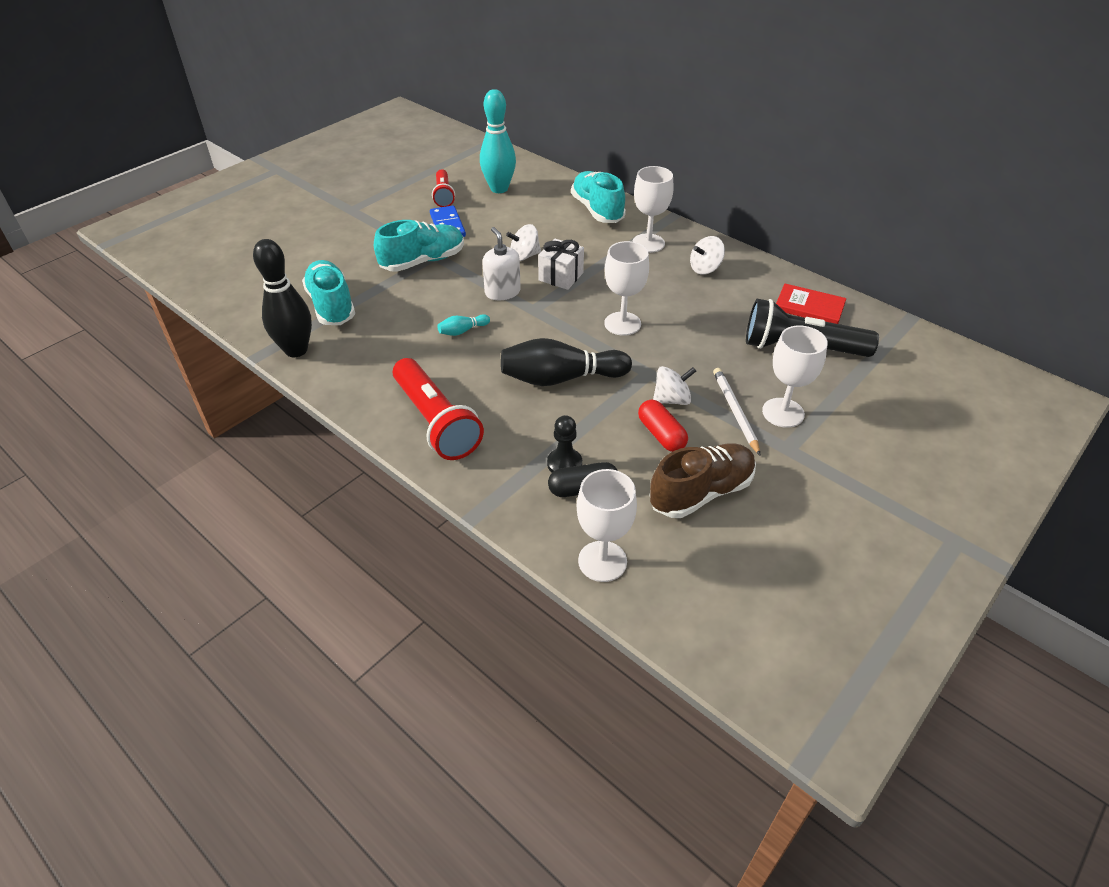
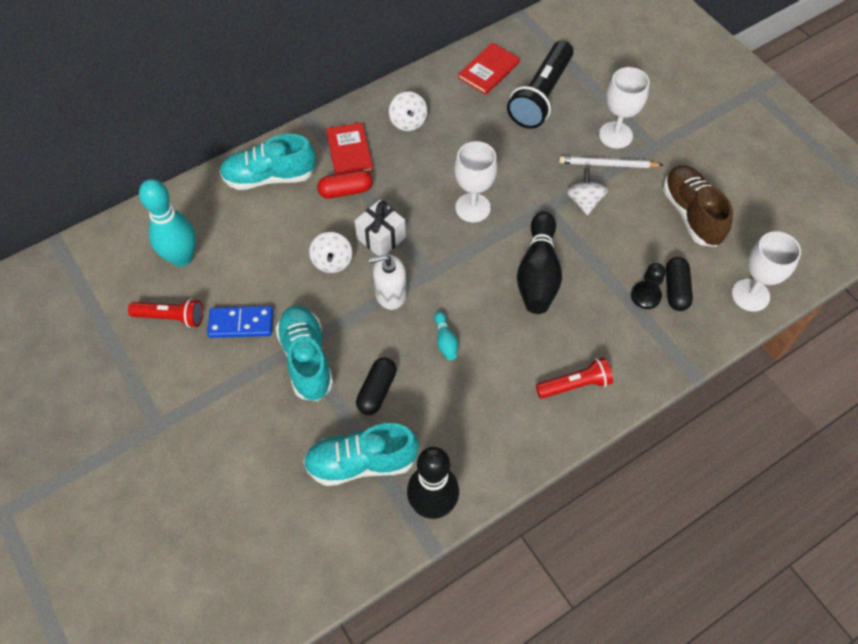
camera: 75 degrees left, 15 degrees up
(401, 302) = (377, 391): none -> black capsule
(436, 422) = (575, 384): red flashlight -> red flashlight, size x0.58
(648, 243) = (349, 152): white goblet -> red book
(661, 434) = (624, 221): red capsule -> red capsule (345, 191)

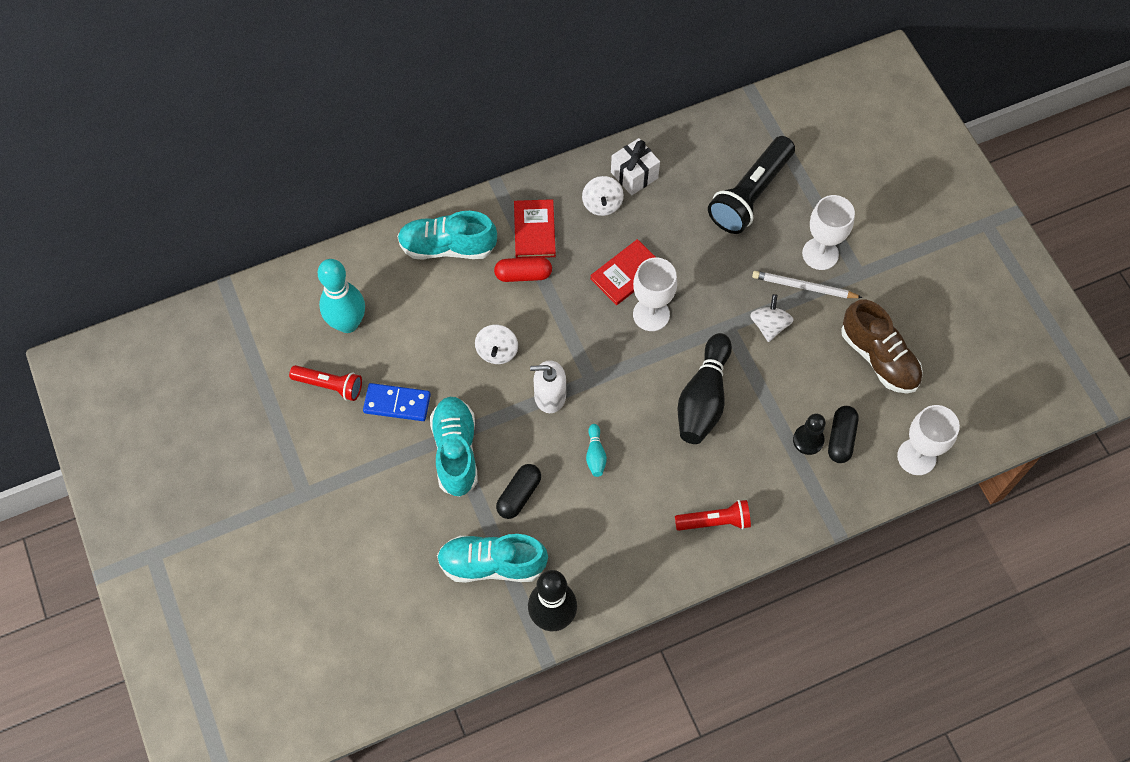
camera: 10 degrees right, 5 degrees up
(381, 238) = (550, 333): white gift -> white gift (634, 175)
(489, 70) = (700, 155): red book -> red book (627, 273)
(691, 214) = (878, 358): brown shoe -> brown shoe turned 150 degrees clockwise

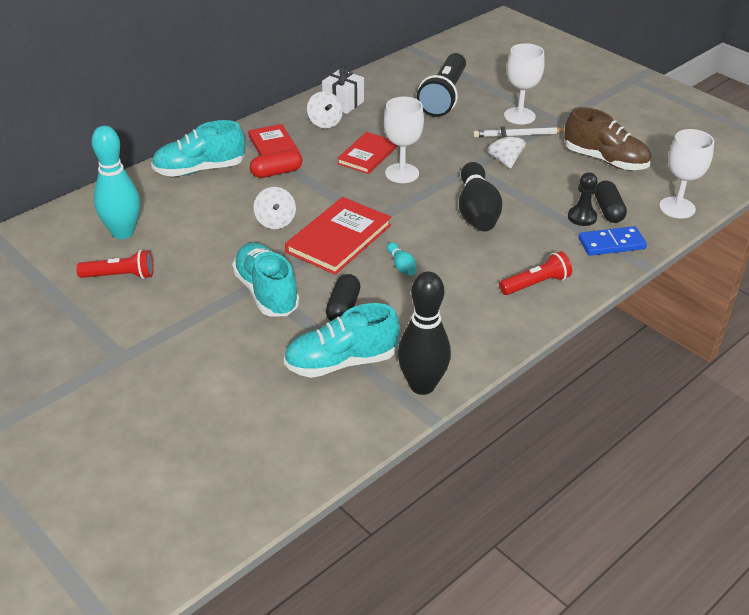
camera: 20 degrees left, 25 degrees down
(397, 403) = (193, 273): blue domino -> blue domino (611, 244)
(550, 396) = (338, 238): white soap dispenser -> red book

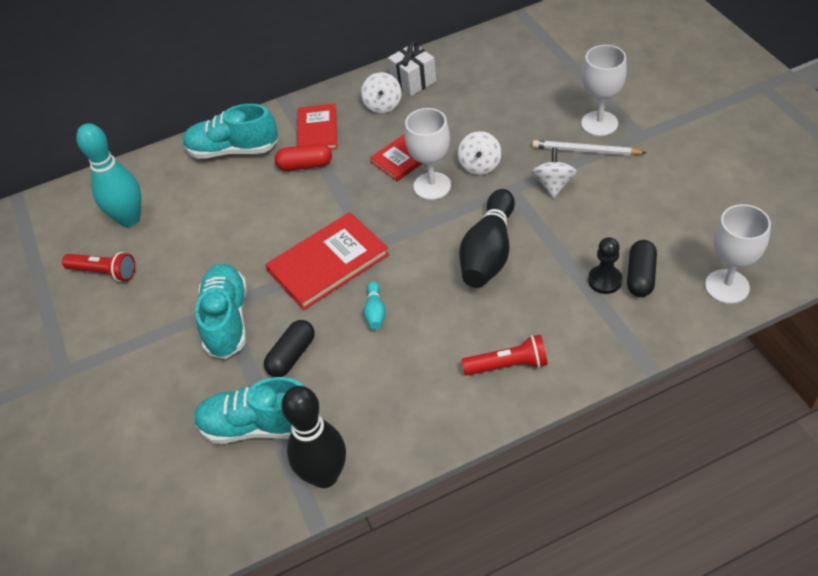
camera: 25 degrees right, 10 degrees up
(275, 221) = (276, 229): white spinning top -> white spinning top (480, 165)
(444, 97) = (526, 85): black flashlight -> none
(605, 160) = (671, 202): brown shoe -> none
(611, 244) = (622, 325): blue domino -> none

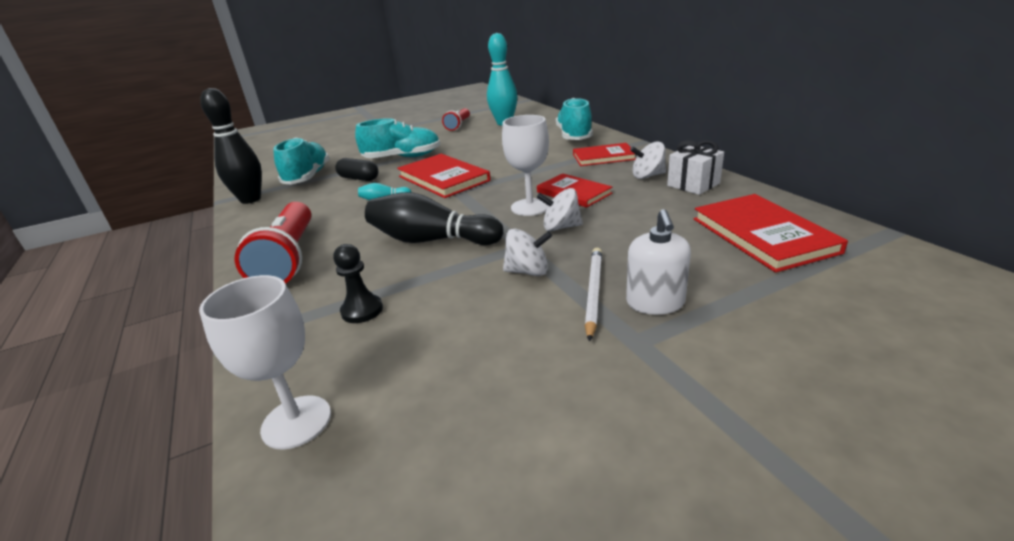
camera: 85 degrees right, 20 degrees down
(305, 165) = (558, 158): red capsule -> none
(508, 365) = (289, 258): red flashlight -> red flashlight, size x1.72
(515, 63) = (763, 235): none -> red book
(599, 123) = (655, 303): white goblet -> white soap dispenser
(640, 276) = (356, 338): black capsule -> none

